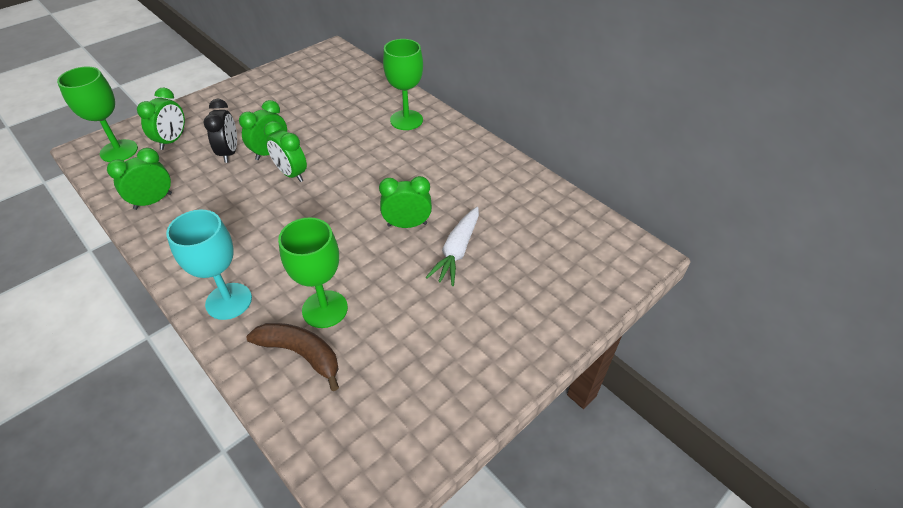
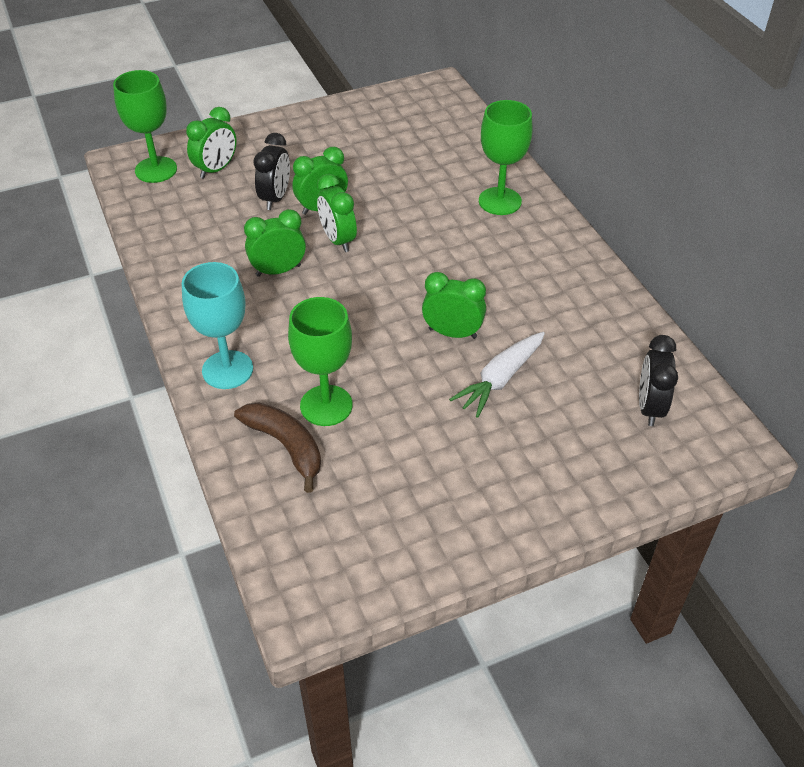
camera: 20 degrees right, 0 degrees up
(153, 201) = (178, 238): green clock -> green clock (278, 271)
(573, 244) = (649, 407): none -> black clock

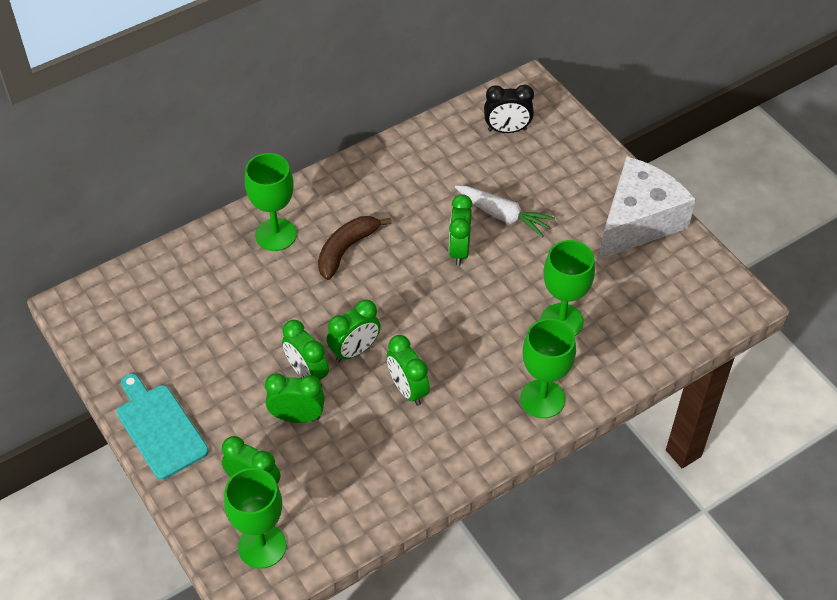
camera: 100 degrees left, 5 degrees up
(227, 370) = (542, 399): turquoise goblet -> green goblet
(275, 198) = (297, 417): black clock -> green clock
(286, 446) = (610, 339): brown banana -> brown banana (346, 249)
(295, 124) = (159, 428): none -> turquoise cutting board
(469, 518) = (638, 221): none -> white cheese

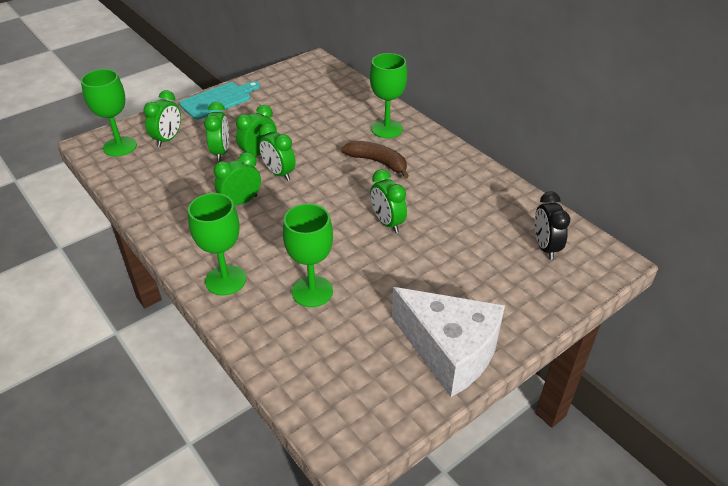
camera: 85 degrees right, 10 degrees down
(459, 250) = (387, 223): green clock -> green clock turned 120 degrees counterclockwise
(503, 215) = (434, 248): white carrot -> none

